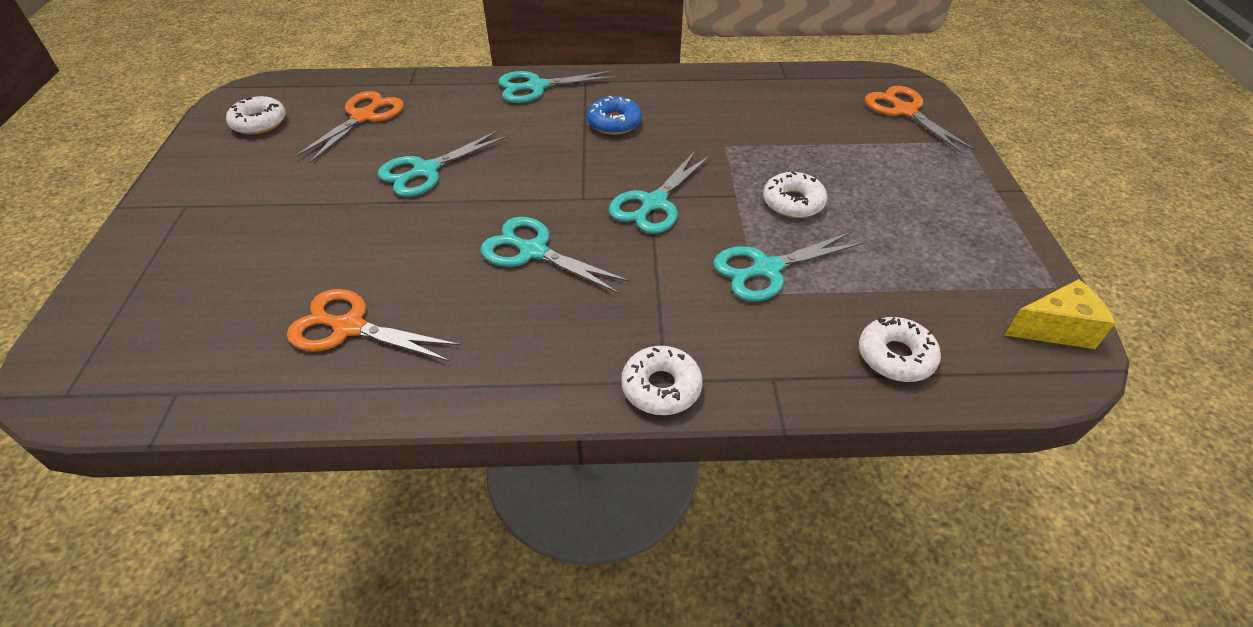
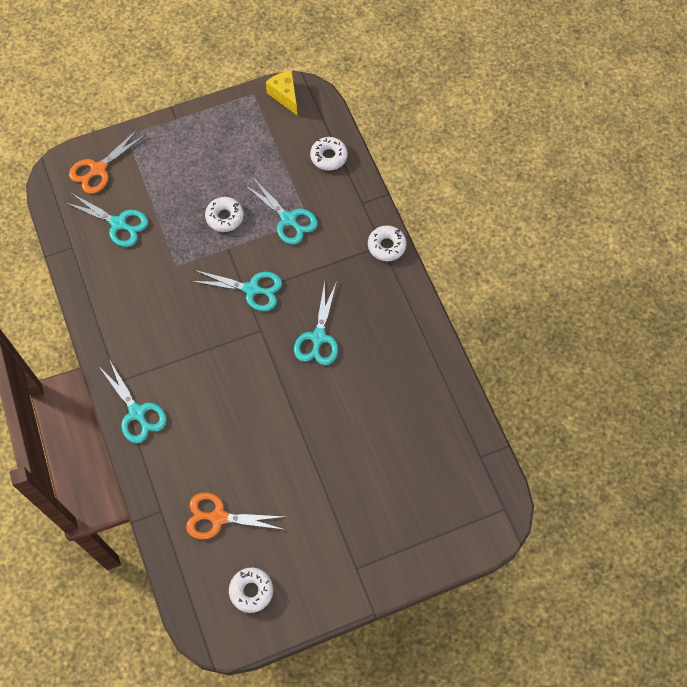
camera: 110 degrees left, 20 degrees up
(349, 327) = (409, 401): orange scissors -> none
(426, 170) = (266, 436): turquoise scissors -> turquoise scissors (118, 223)
(614, 123) = (170, 341): blue donut -> none

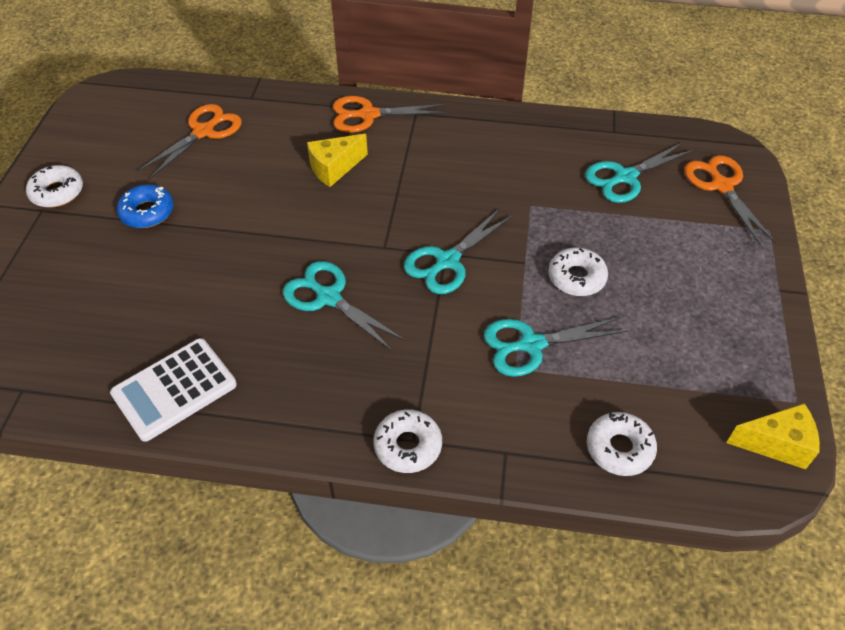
camera: 120 degrees right, 15 degrees down
(137, 413) = (368, 115): turquoise scissors -> orange scissors
(206, 401) = (334, 168): none -> yellow cheese
(251, 591) = (111, 127): white donut -> white donut (57, 192)
(316, 494) = (147, 212): none -> blue donut
(428, 376) = (174, 389): none -> white calculator

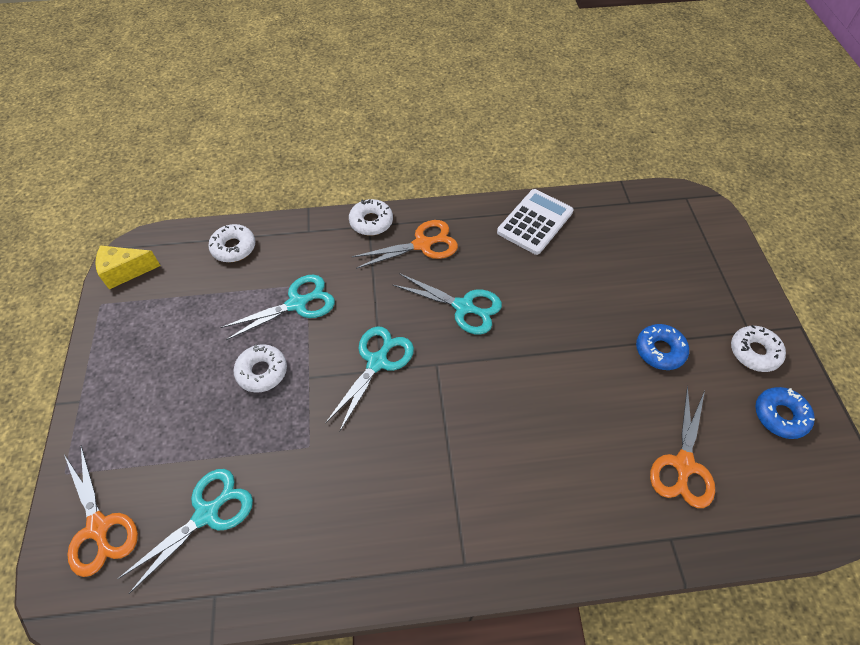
camera: 165 degrees right, 5 degrees up
(89, 145) = (780, 416): none -> blue donut
(334, 168) = (520, 447): yellow cheese -> none
(368, 115) = (519, 544): orange scissors -> orange scissors (422, 244)

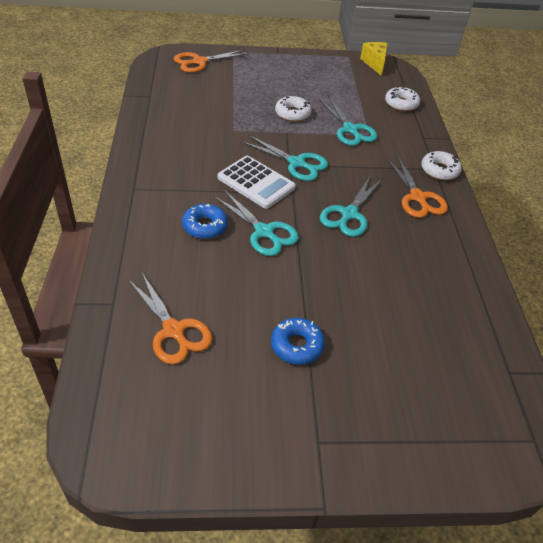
camera: 90 degrees right, 10 degrees down
(207, 514) = (197, 93): turquoise scissors -> turquoise scissors (264, 232)
(535, 222) = (460, 278): white calculator -> white calculator (256, 183)
(683, 465) = (173, 330): orange scissors -> orange scissors turned 150 degrees counterclockwise
(754, 352) = (289, 436): white donut -> none
(780, 416) = (207, 433): blue donut -> blue donut (205, 226)

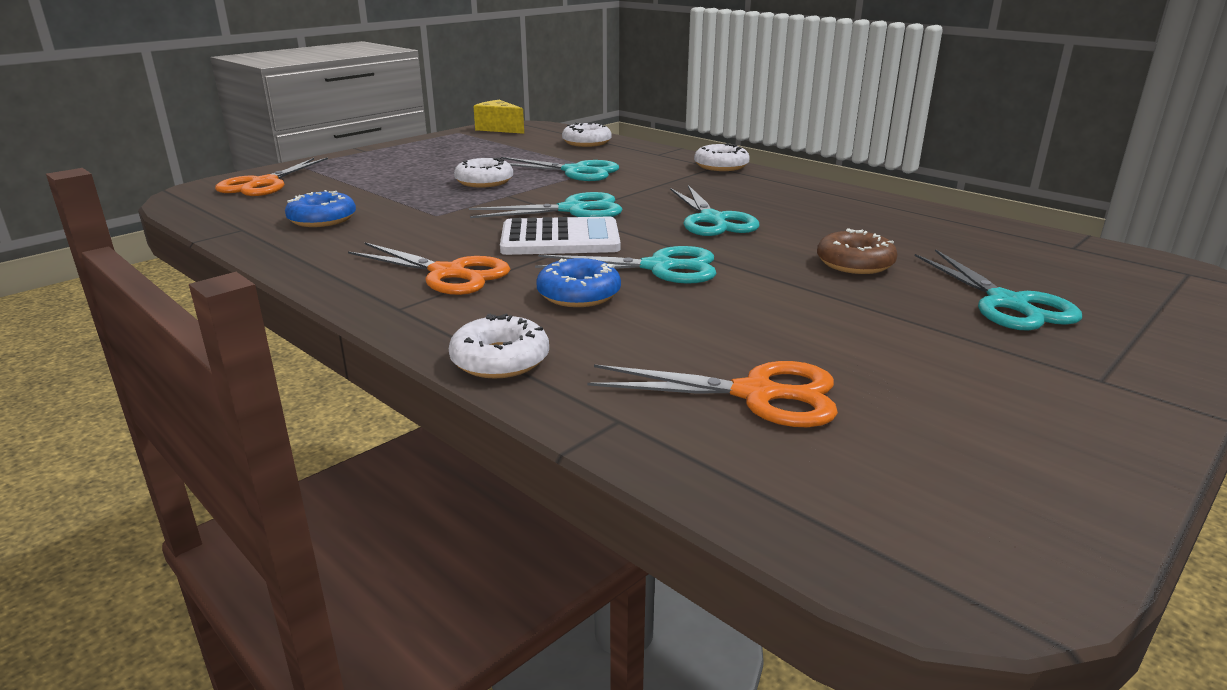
camera: 40 degrees left, 20 degrees down
(123, 244) = (500, 360): none -> white donut
(297, 345) = (901, 326): blue donut -> blue donut (322, 219)
(358, 293) = (855, 263): none -> brown donut
(376, 373) = (1007, 303): none -> turquoise scissors
(417, 197) = (744, 187): orange scissors -> orange scissors (448, 273)

